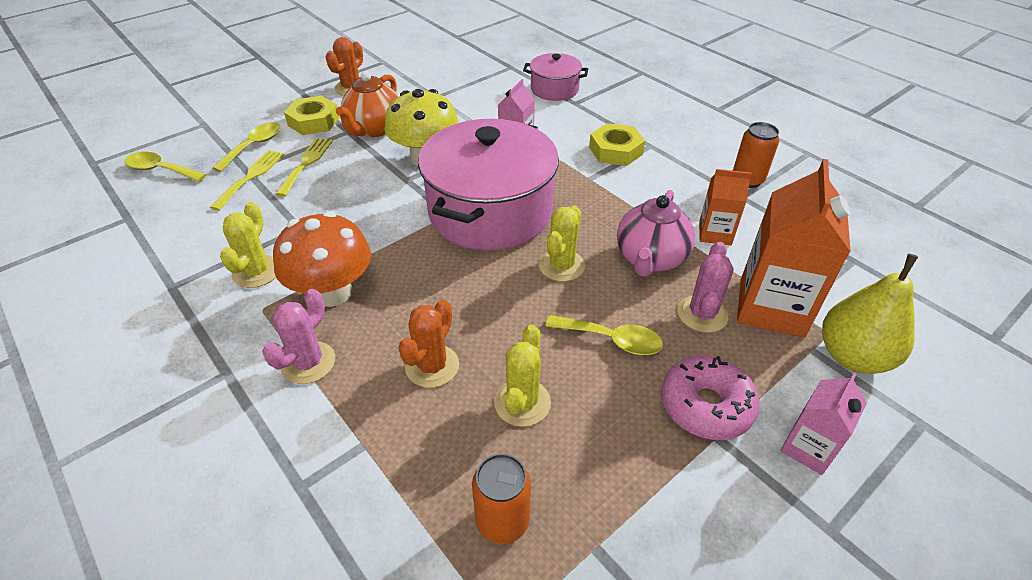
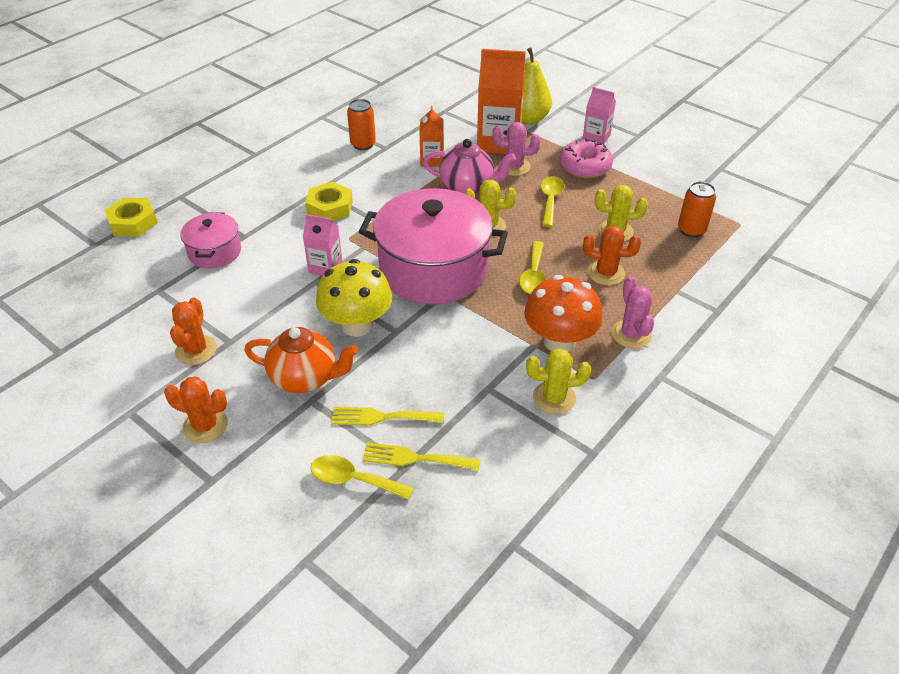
camera: 100 degrees left, 0 degrees up
(161, 170) = (418, 558): yellow spoon -> yellow spoon (533, 275)
(308, 363) = (631, 334): pink cactus -> pink cactus turned 60 degrees clockwise
(313, 121) = (292, 439): yellow nut -> yellow nut (133, 222)
(432, 83) = (196, 350): none -> orange cactus

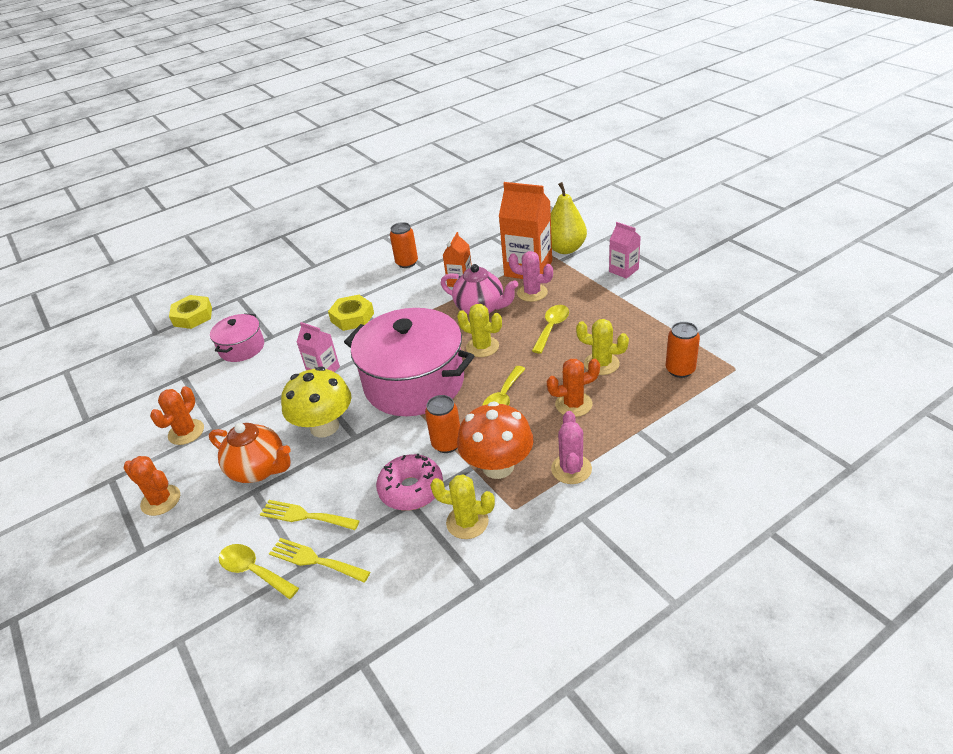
camera: 20 degrees right, 5 degrees down
(497, 326) = (447, 444): none -> orange can
(585, 167) = (599, 298): pink donut -> pink donut (411, 489)
(606, 273) = (573, 404): orange cactus -> orange cactus turned 45 degrees counterclockwise

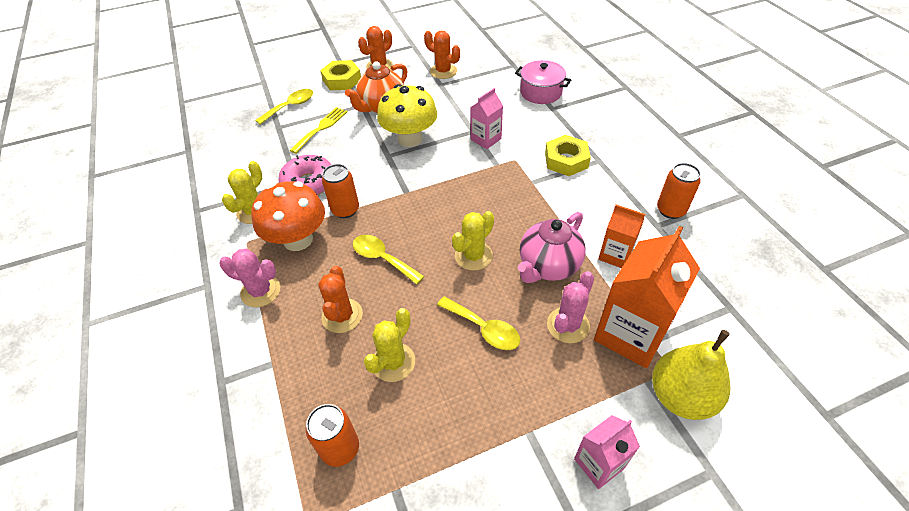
camera: 100 degrees right, 10 degrees up
(193, 316) = (601, 63): yellow nut -> yellow nut (342, 80)
(314, 560) = (279, 132): yellow fork -> none
(414, 383) = (439, 196): pink pot -> none

